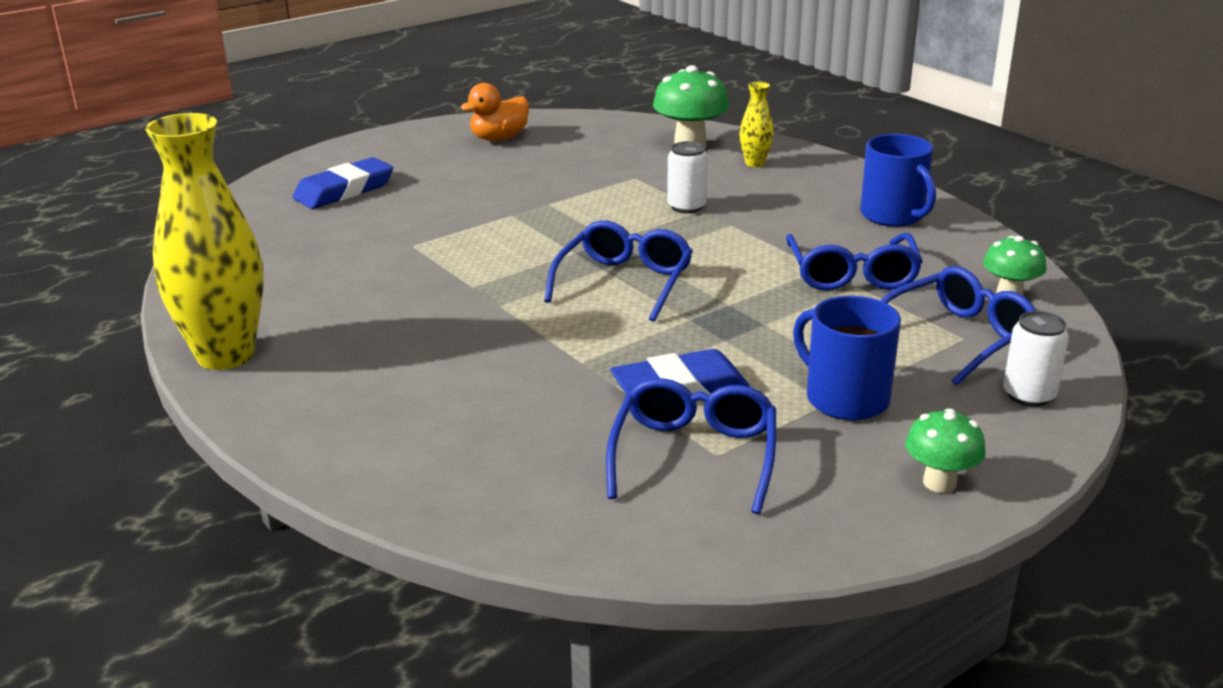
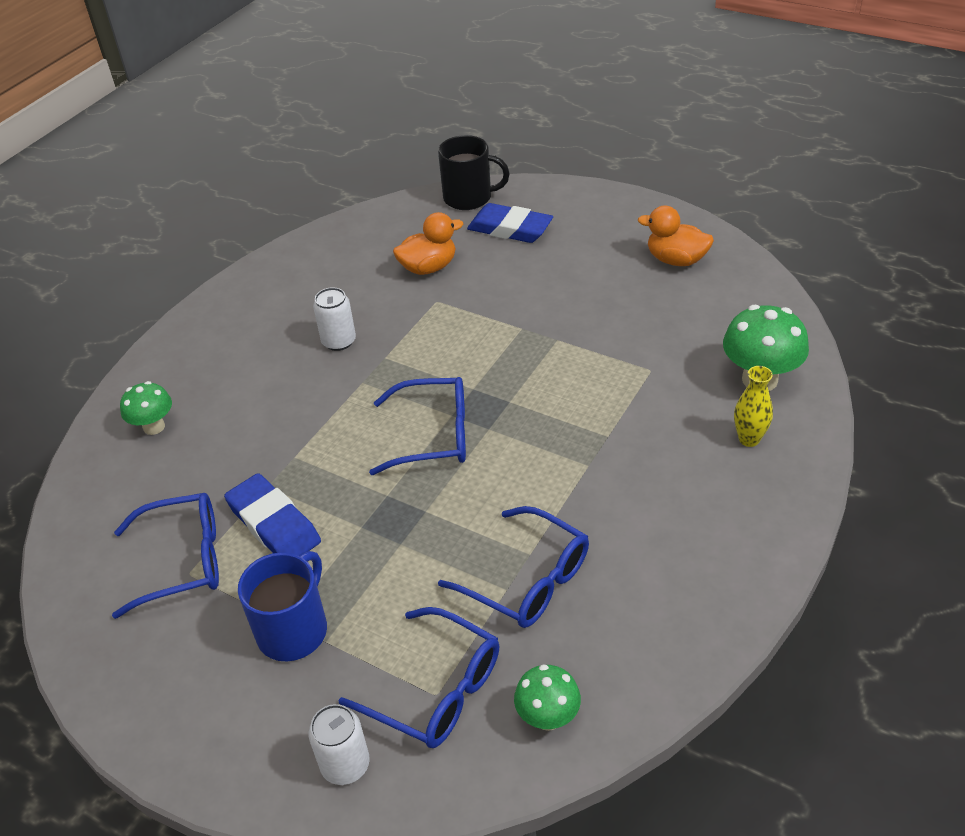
camera: 70 degrees right, 15 degrees up
(225, 355) = (239, 292): yellow vase -> none
(256, 198) = (469, 198): none -> black mug
(349, 239) = (428, 267): none -> orange duck
(686, 207) = (607, 424): white can -> white can (339, 341)
(852, 275) = (528, 580): blue glasses -> blue glasses turned 120 degrees counterclockwise
(893, 216) = (689, 581): blue mug -> none
(939, 482) = (184, 721): green mushroom -> green mushroom (154, 427)

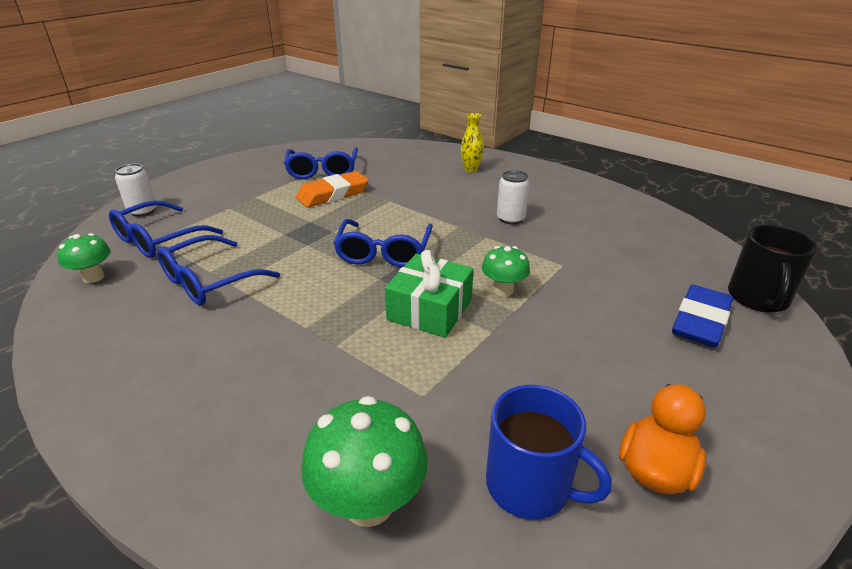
camera: 95 degrees right, 10 degrees down
(154, 427) = (438, 161): green mushroom -> green mushroom (503, 290)
(274, 524) = (333, 194): blue eraser -> orange eraser
(293, 630) = (246, 199): blue mug -> blue mug (530, 485)
(428, 267) = (616, 264): orange duck -> none
(535, 382) = (429, 309): none -> green gift
(749, 439) = (271, 460): yellow vase -> yellow vase (471, 169)

